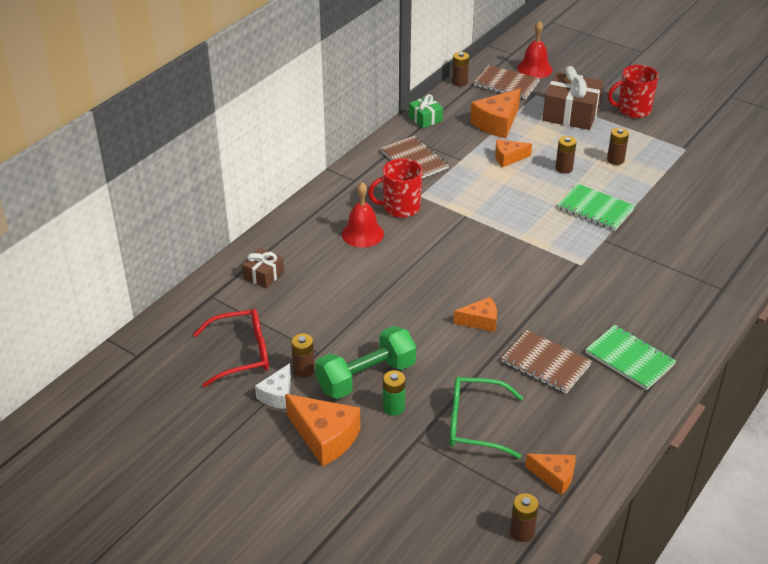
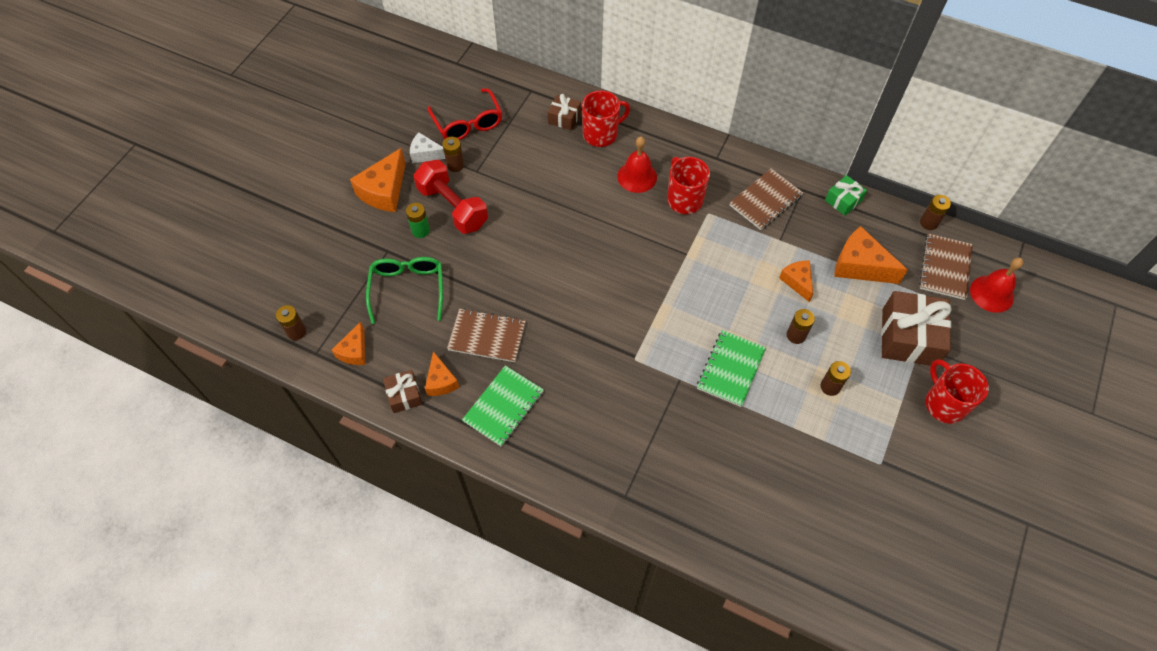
camera: 80 degrees right, 20 degrees up
(297, 251) = (601, 134): none -> red mug
(366, 377) = (453, 207): green dumbbell -> red dumbbell
(480, 321) = (534, 281): orange cheese -> orange cheese (441, 381)
(545, 363) = (487, 336): brown notebook -> brown notebook turned 75 degrees clockwise
(614, 435) = (404, 395): none -> brown gift

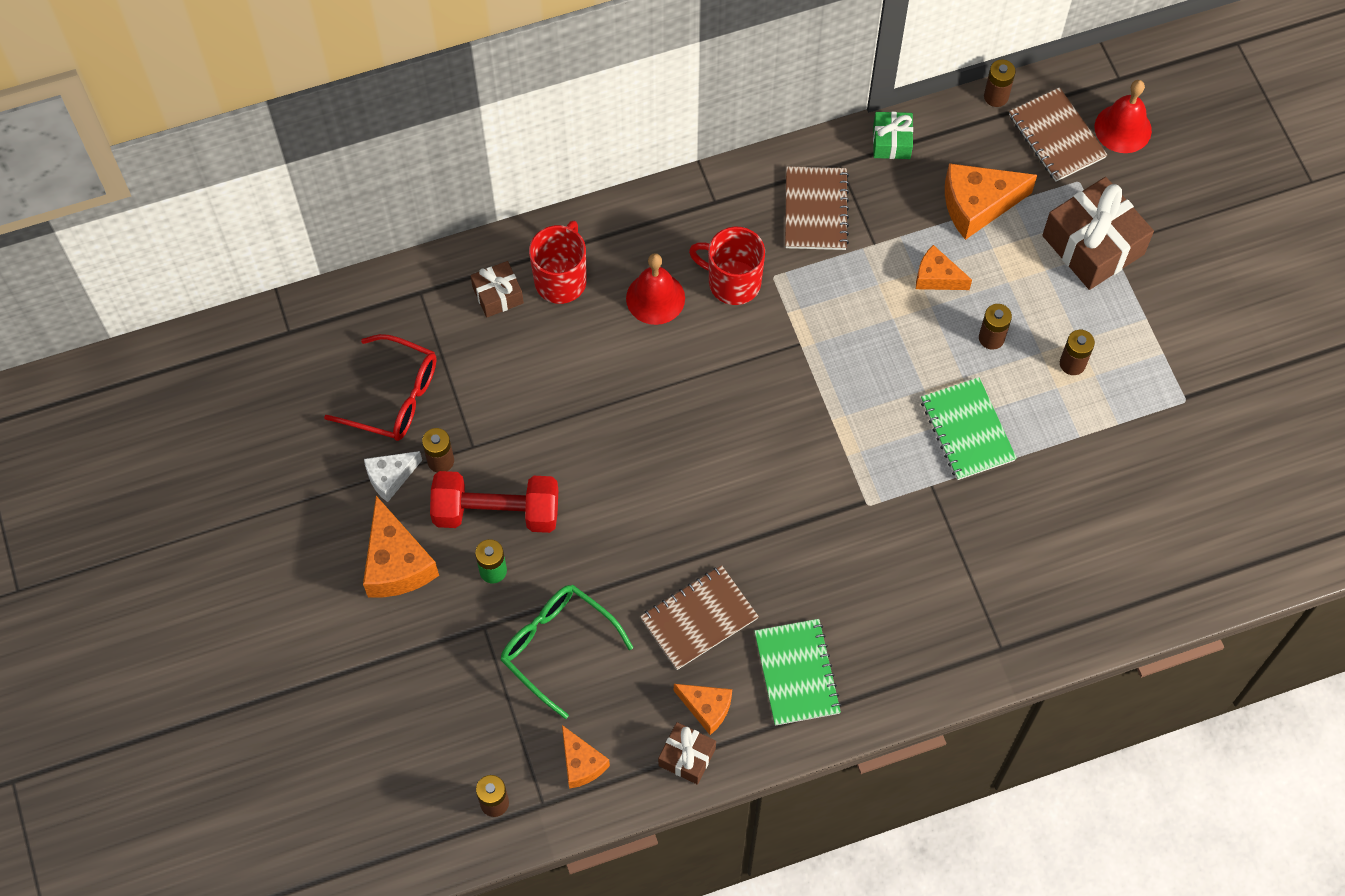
camera: 45 degrees left, 5 degrees up
(944, 404) = (1184, 288): red mug -> none

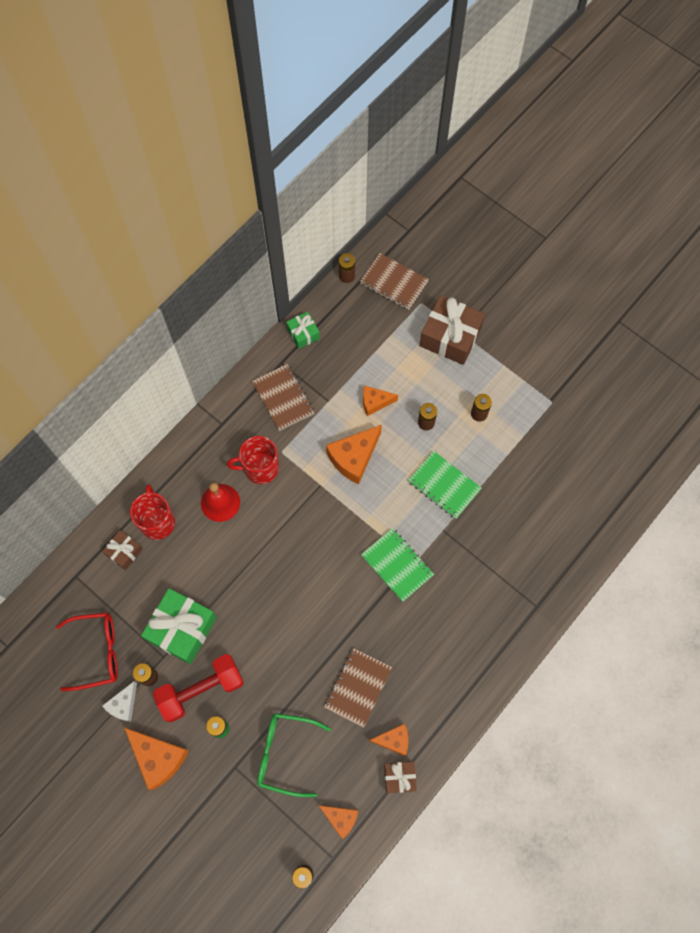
camera: 30 degrees left, 5 degrees up
(516, 426) = (182, 629): none -> green gift
(797, 673) = (432, 688): green notebook -> green notebook (397, 565)
(977, 205) = (373, 347): orange cheese -> orange cheese (354, 458)
(1123, 128) = (427, 259): red bell -> none

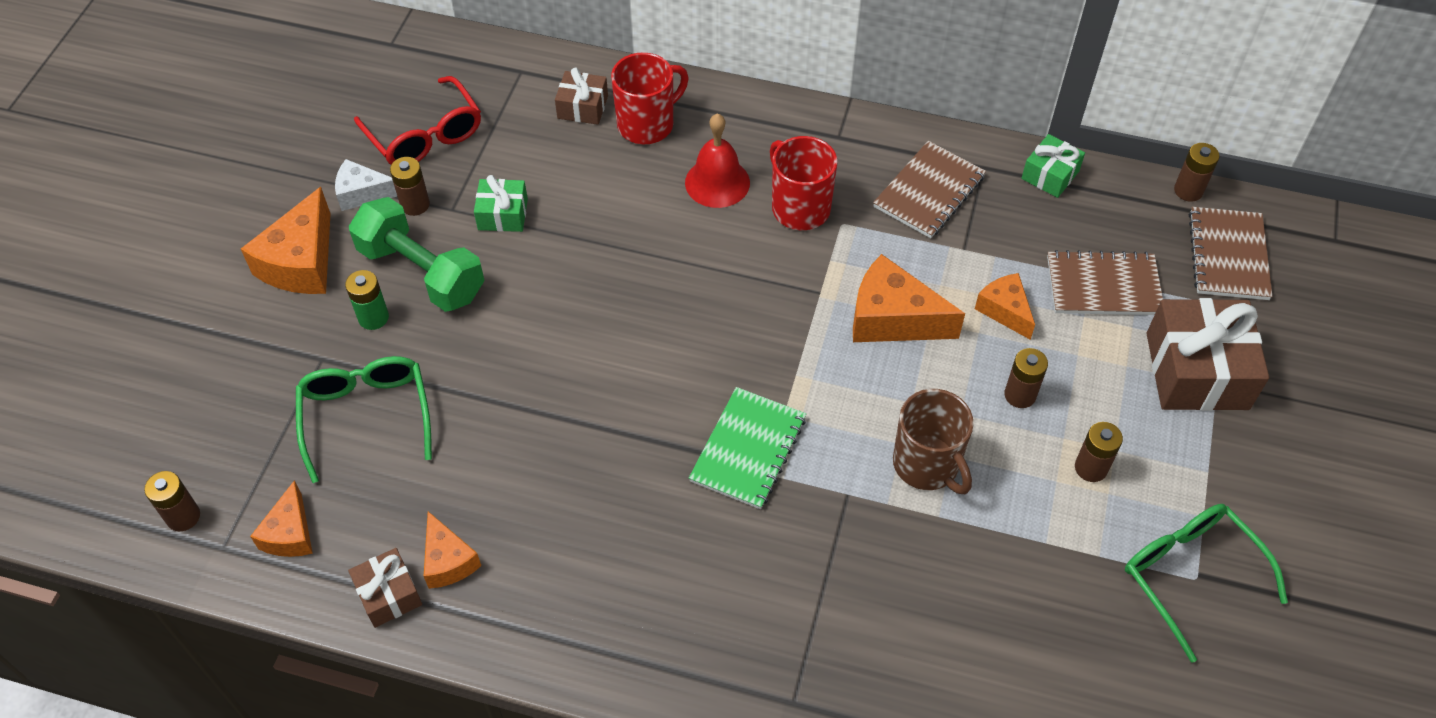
camera: 65 degrees right, 15 degrees down
(182, 629) = (503, 214): green gift -> green gift, size x0.53
(201, 690) = (422, 272): red dumbbell -> green dumbbell
(358, 687) = (515, 474): brown notebook -> brown notebook (1103, 286)
(444, 485) = (927, 465): green notebook -> brown mug
(549, 404) = (1189, 575): none -> green glasses

